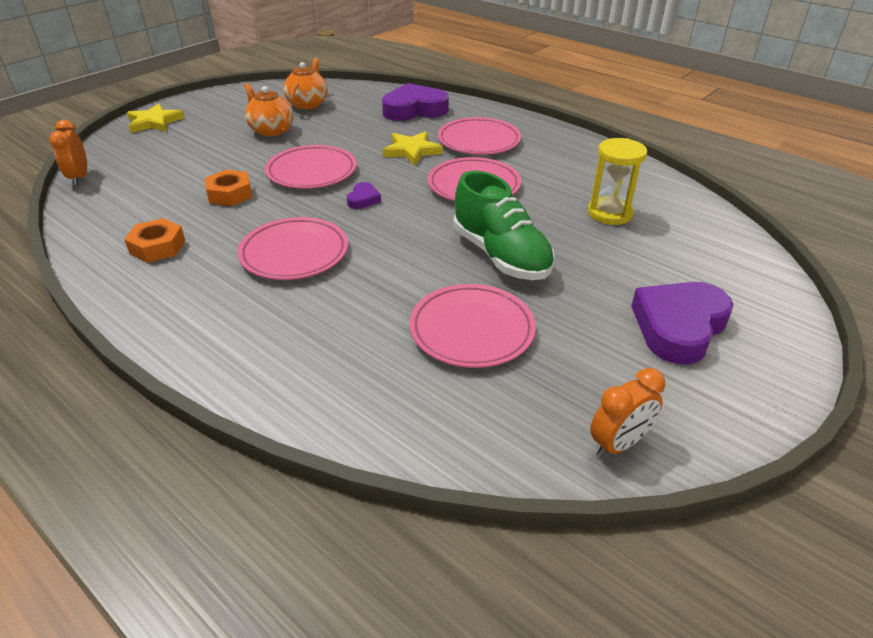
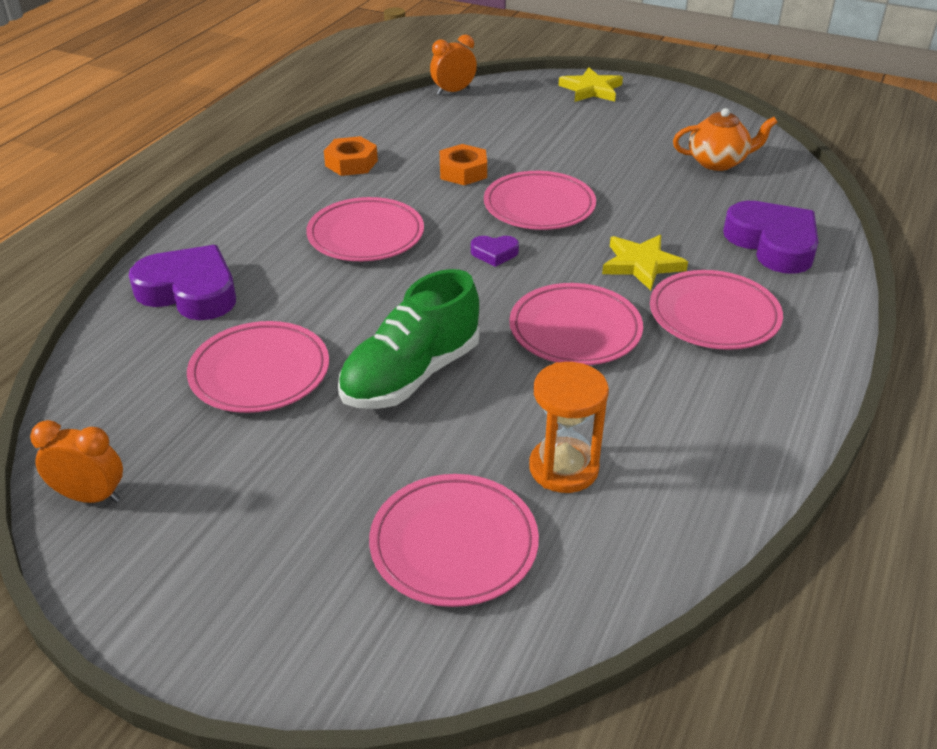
camera: 75 degrees right, 0 degrees up
(271, 130) = (624, 157): orange teapot -> none
(609, 213) = (563, 468): yellow hourglass -> orange hourglass
(618, 444) = (90, 496): orange clock -> orange clock turned 150 degrees clockwise
(675, 262) = (454, 544): none -> pink plate
(678, 327) = (297, 547): purple heart -> purple heart (190, 291)

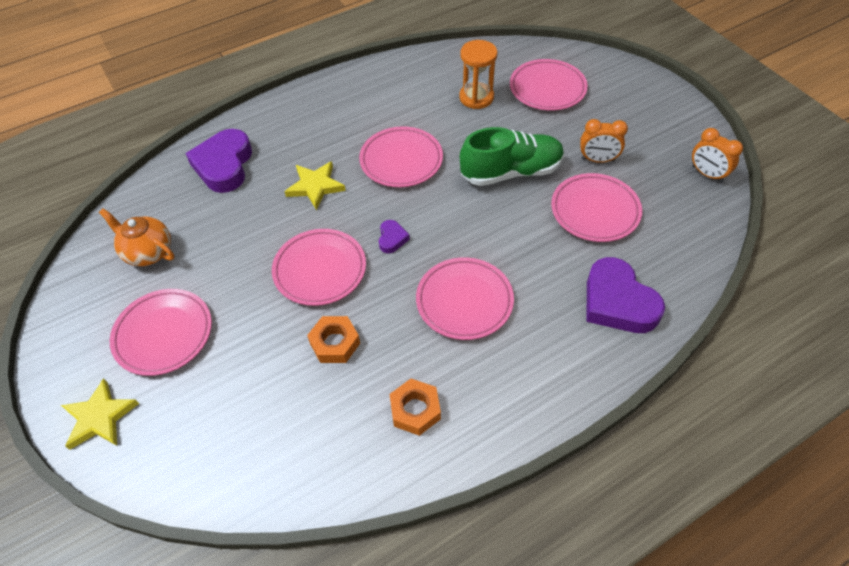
camera: 145 degrees left, 15 degrees up
(453, 91) = (221, 499): orange clock -> orange clock (597, 160)
(494, 253) = (392, 239): purple heart -> purple heart turned 60 degrees clockwise
(714, 316) = (321, 136): pink plate -> pink plate (163, 334)

